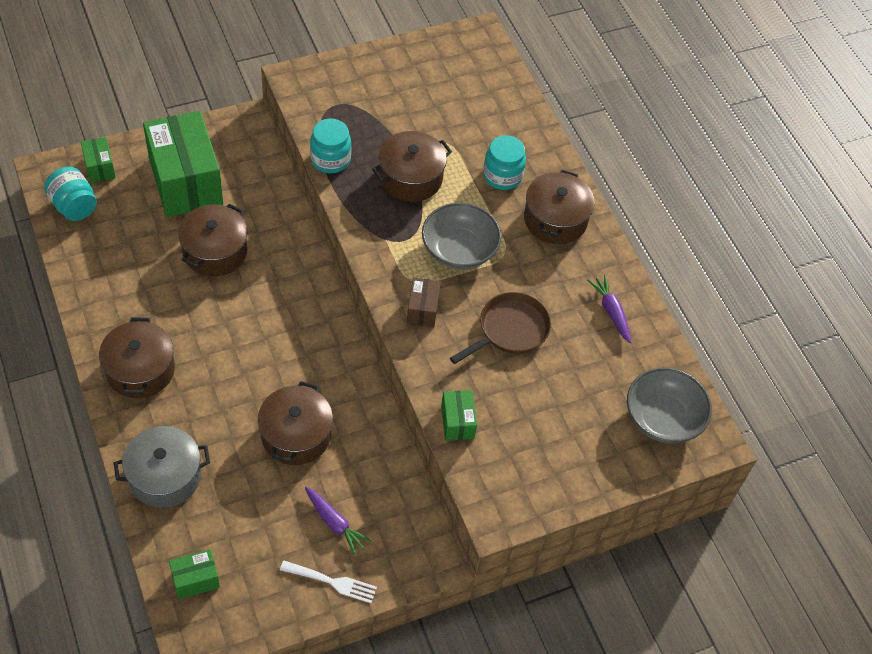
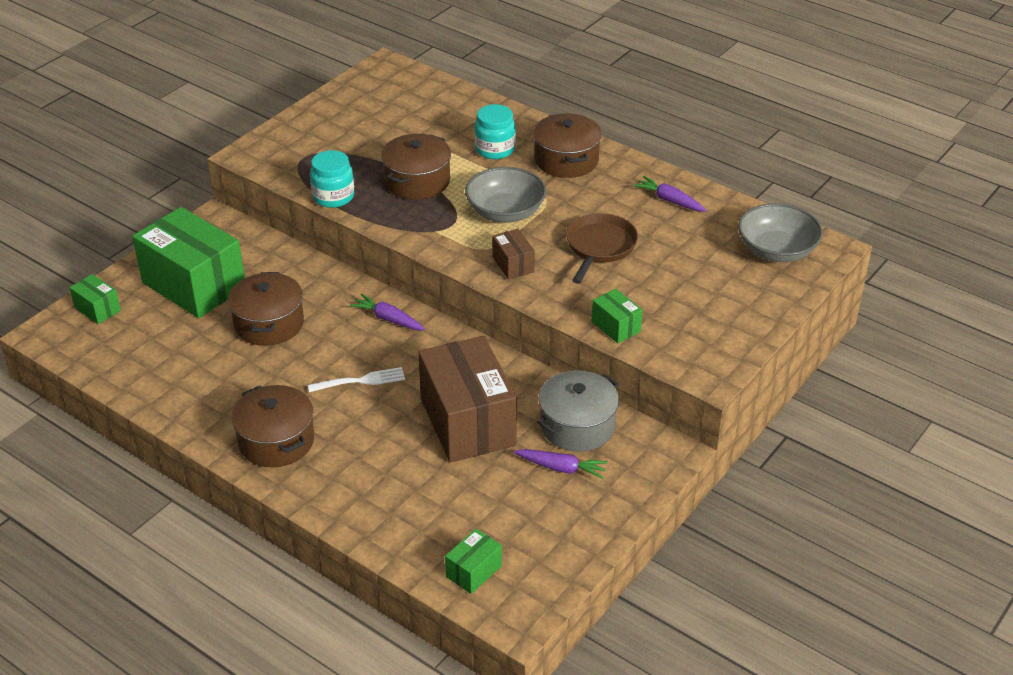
camera: 25 degrees left, 15 degrees down
(74, 206) = (97, 348): turquoise jar -> none
(165, 476) = (373, 509): grey pot -> grey pot (577, 425)
(296, 435) = (468, 422): brown pot -> brown box
(309, 297) = (388, 319): none -> purple carrot
(332, 582) = (598, 511): white fork -> white fork (360, 381)

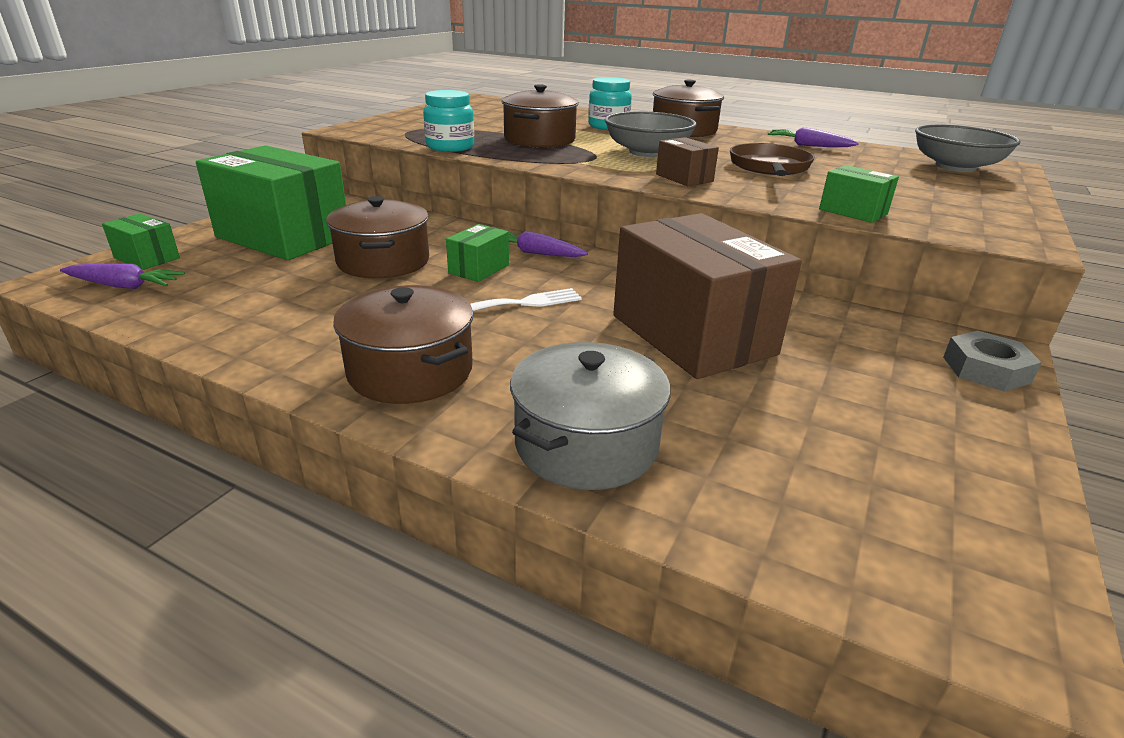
camera: 10 degrees left, 10 degrees down
(473, 571) = (851, 539): green box -> green box (479, 269)
(561, 468) = (865, 375): purple carrot -> purple carrot (124, 286)
(577, 425) = (843, 330): grey pot -> grey pot (586, 444)
(646, 470) = (986, 370): none -> grey nut

